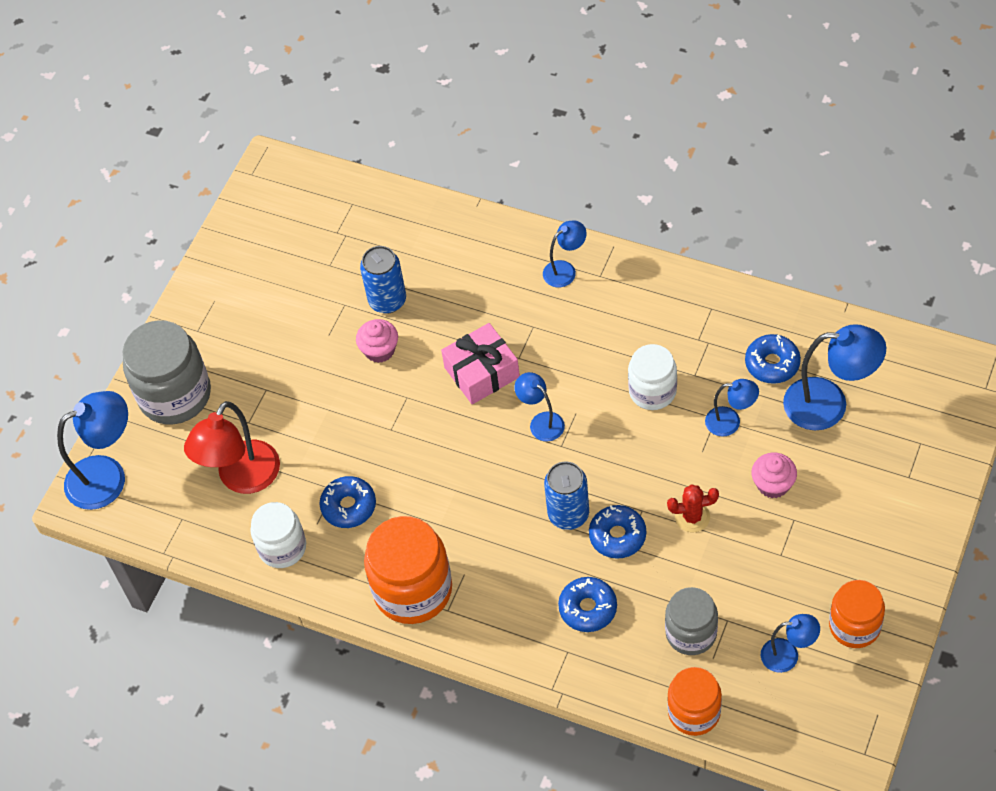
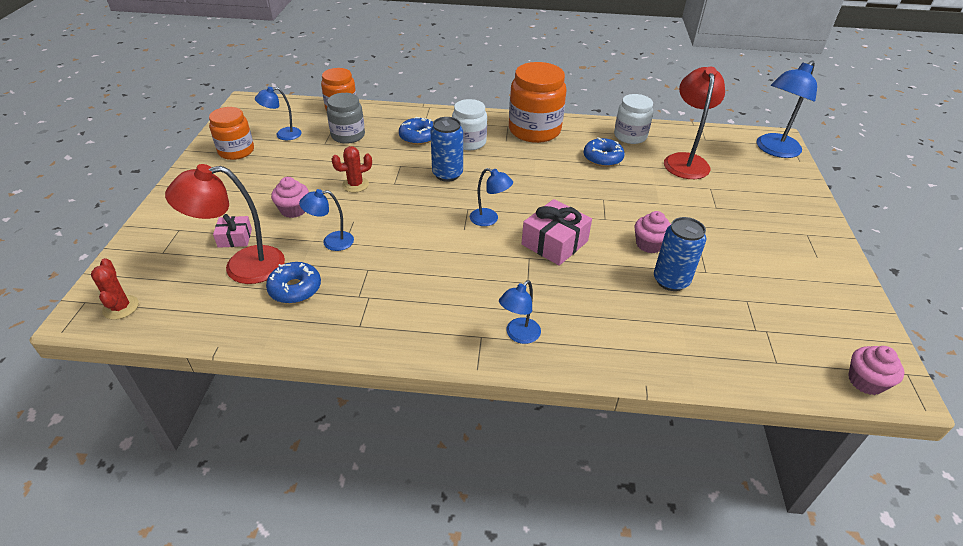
camera: 155 degrees right, 15 degrees down
(175, 395) = (778, 194): grey jar -> none
(292, 175) = (865, 381): none -> pink cupcake
(617, 536) = (408, 169): blue donut -> none
(652, 391) = (403, 252): white jar -> white jar (469, 142)
(829, 404) = (242, 266): blue lamp -> red lamp
(841, 449) = (235, 238): none -> pink gift
(946, 373) = (121, 307): none -> red cactus

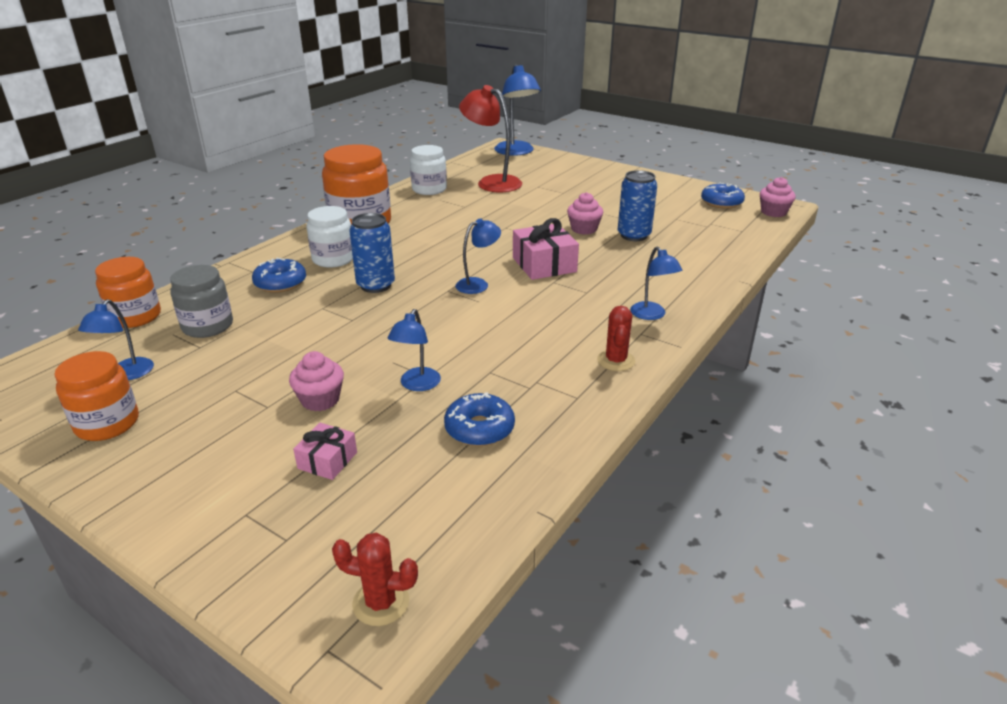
camera: 60 degrees left, 10 degrees down
(242, 266) = (397, 464): red lamp -> none
(355, 185) = (322, 344): red cactus -> red cactus (616, 361)
(602, 158) = (446, 209): blue donut -> blue donut (721, 202)

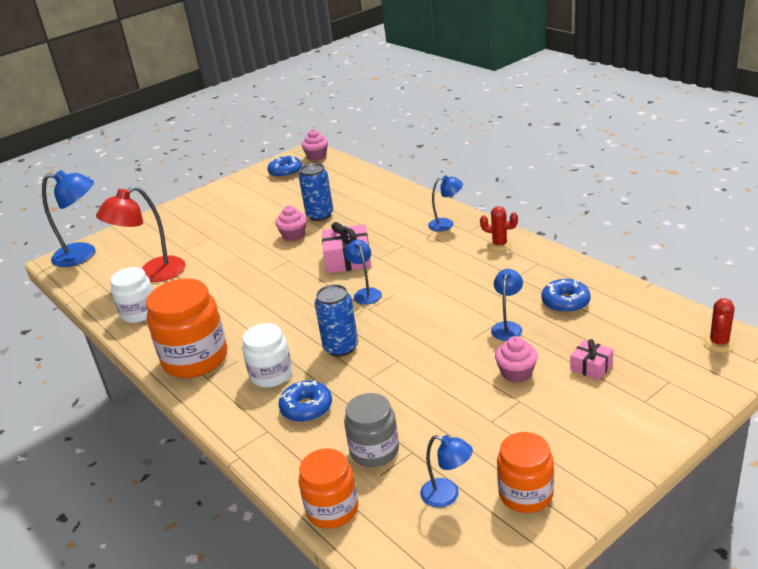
camera: 70 degrees left, 0 degrees up
(417, 385) = (507, 327): blue lamp -> blue lamp turned 105 degrees counterclockwise

